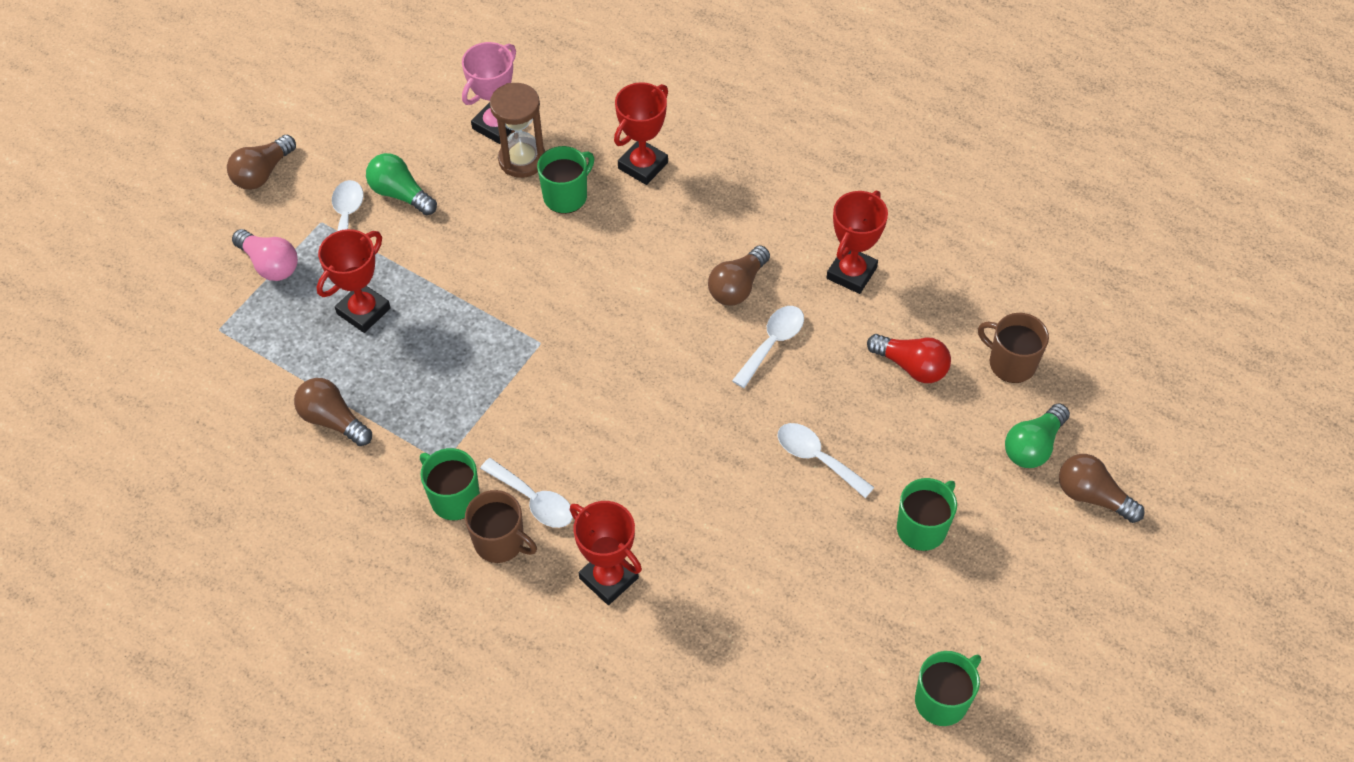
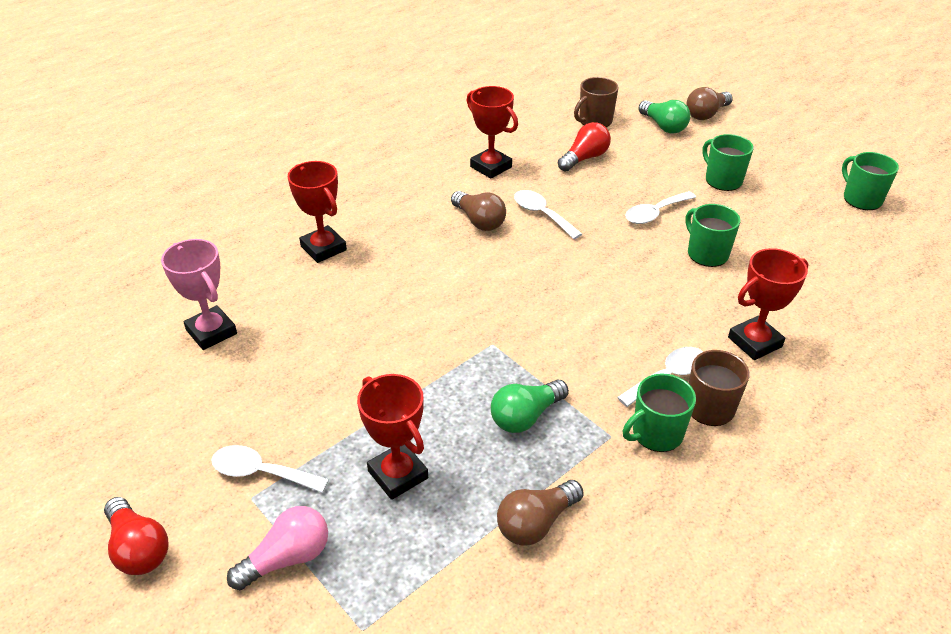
camera: 75 degrees left, 15 degrees down
(262, 173) = (139, 548): brown light bulb -> red light bulb
(400, 194) = (253, 420): green light bulb -> green light bulb (526, 416)
(522, 160) = (267, 321): brown hourglass -> none
(566, 196) = (330, 299): green mug -> green mug (707, 254)

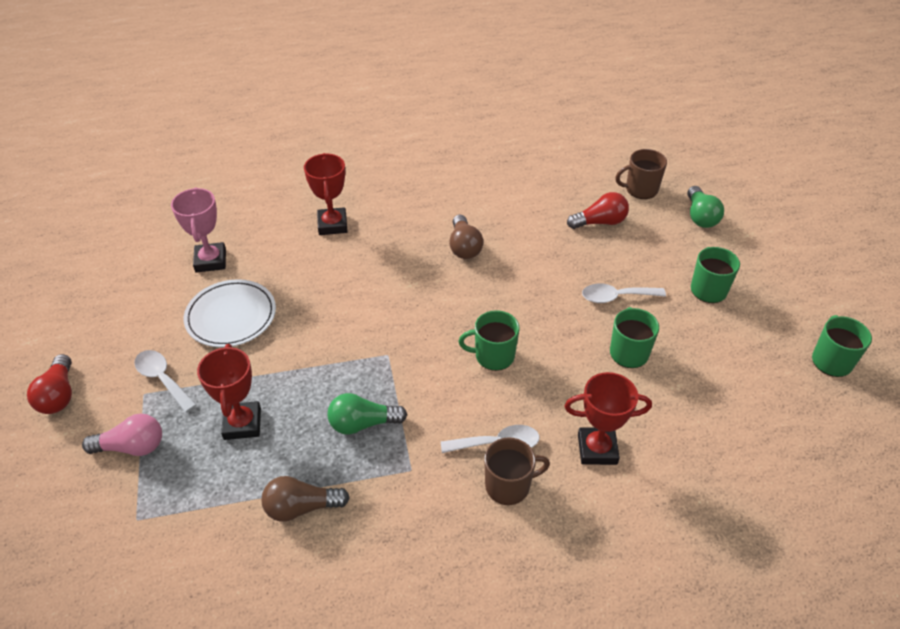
camera: 30 degrees right, 5 degrees up
(287, 376) = (231, 316): none -> white plate
(491, 167) = (514, 202): red trophy -> none
(542, 214) = (519, 260): white spoon -> none
(656, 433) = (446, 485): green mug -> green mug (493, 356)
(706, 114) = (753, 219): brown light bulb -> none

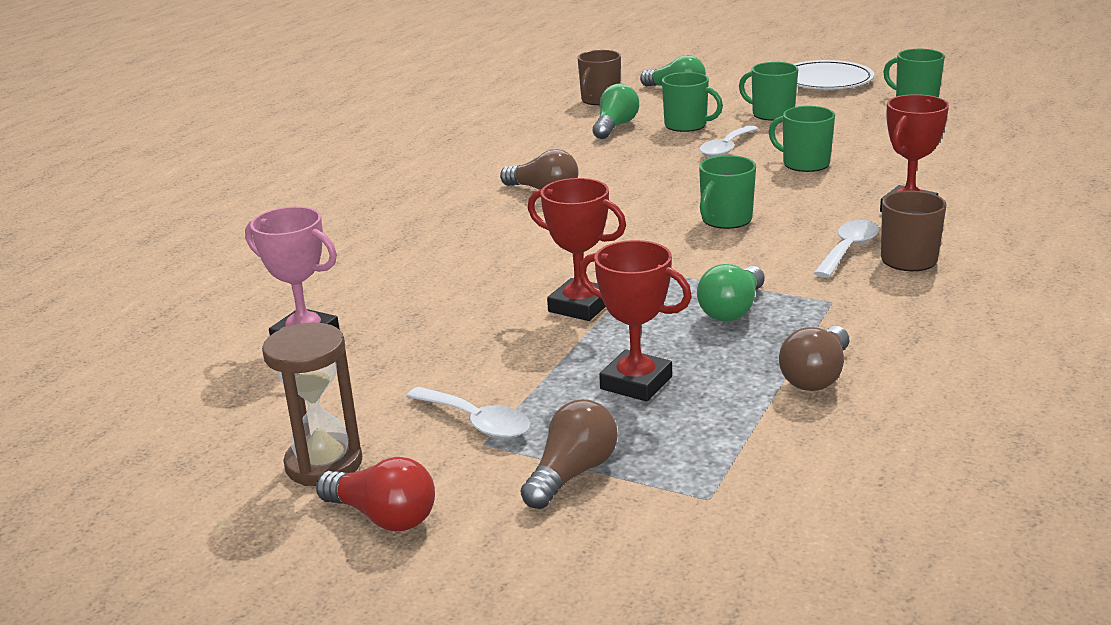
camera: 50 degrees left, 20 degrees down
(94, 345) = (324, 464): none -> brown hourglass
(132, 447) = (572, 473): pink light bulb -> brown light bulb
(162, 379) = (476, 422): white spoon -> white spoon turned 135 degrees counterclockwise
(231, 316) = (435, 347): white plate -> white plate (826, 80)
(332, 225) = (381, 247): red trophy -> red trophy (580, 306)
(600, 222) = (615, 126): red light bulb -> green light bulb
(638, 256) = (686, 125): none -> green mug

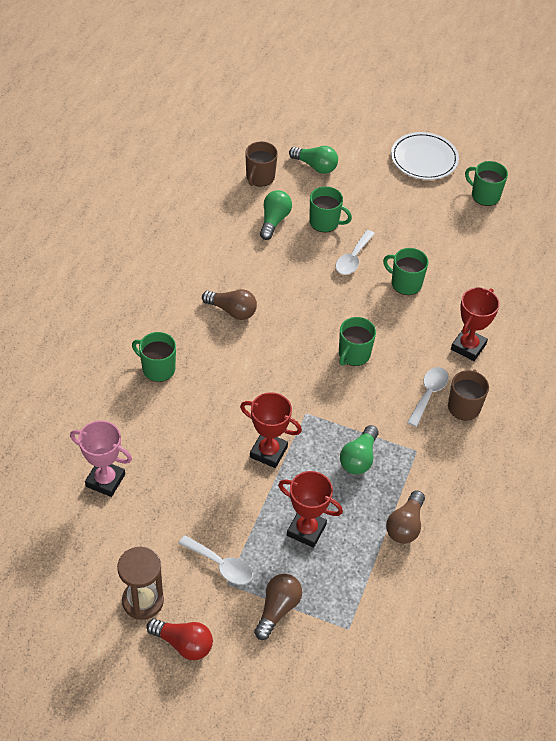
camera: 10 degrees left, 25 degrees up
(772, 114) = (384, 209): green mug -> green mug (158, 368)

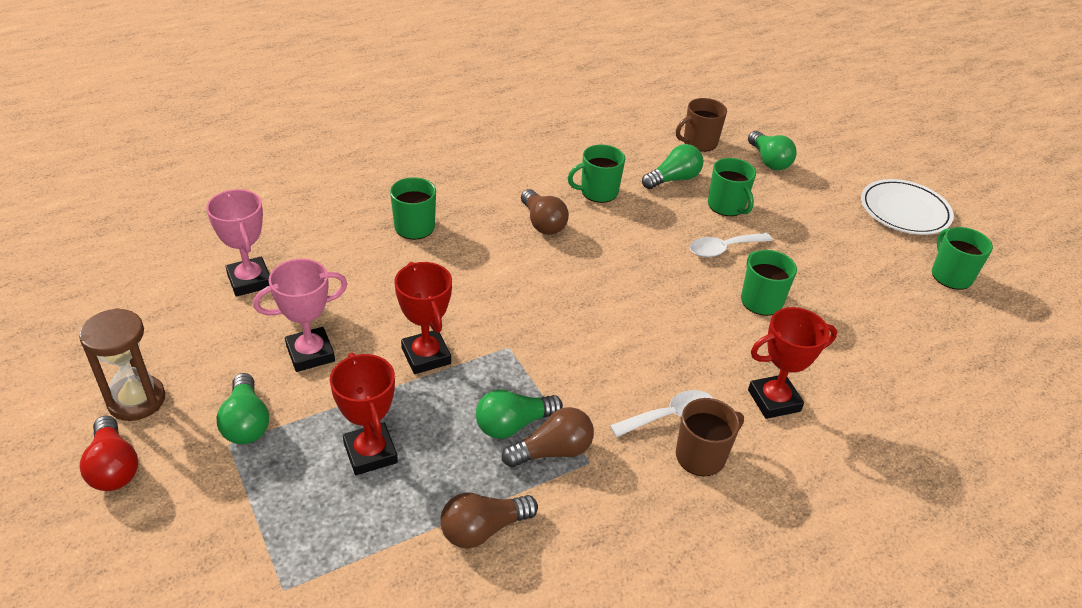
camera: 40 degrees right, 10 degrees down
(203, 499) = (310, 353): none -> pink trophy
(221, 565) = (246, 422): white spoon -> green light bulb
(277, 609) = (241, 507): brown light bulb -> brown light bulb (552, 451)
(353, 354) = (625, 328): green mug -> green mug (598, 192)

